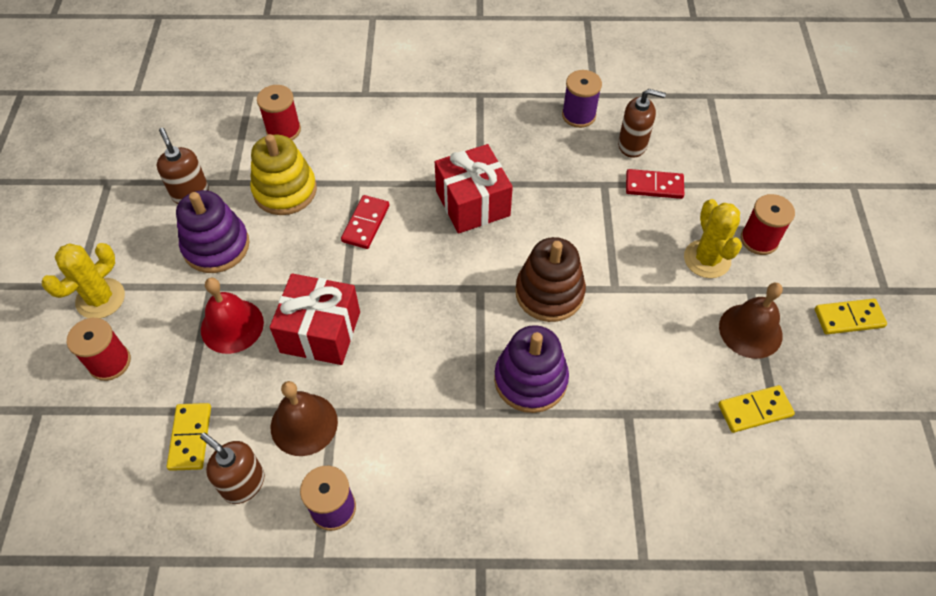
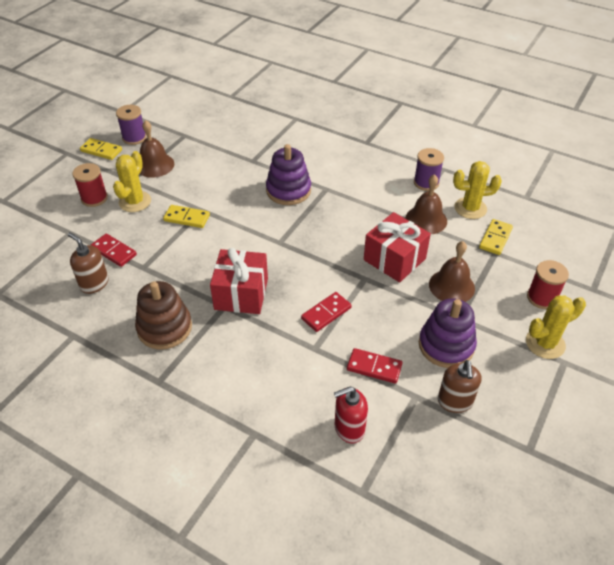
camera: 150 degrees left, 10 degrees down
(232, 326) = (451, 286): red bell -> brown bell
(243, 483) = (470, 208): brown soap dispenser -> yellow cactus
(283, 130) = (349, 428): red spool -> red soap dispenser
(285, 190) = (374, 367): yellow stacking toy -> red domino
(549, 293) = (241, 223): brown stacking toy -> brown stacking toy (164, 328)
(578, 115) = (104, 324): purple spool -> purple spool (134, 138)
(755, 410) = (192, 139): yellow domino -> yellow domino (187, 218)

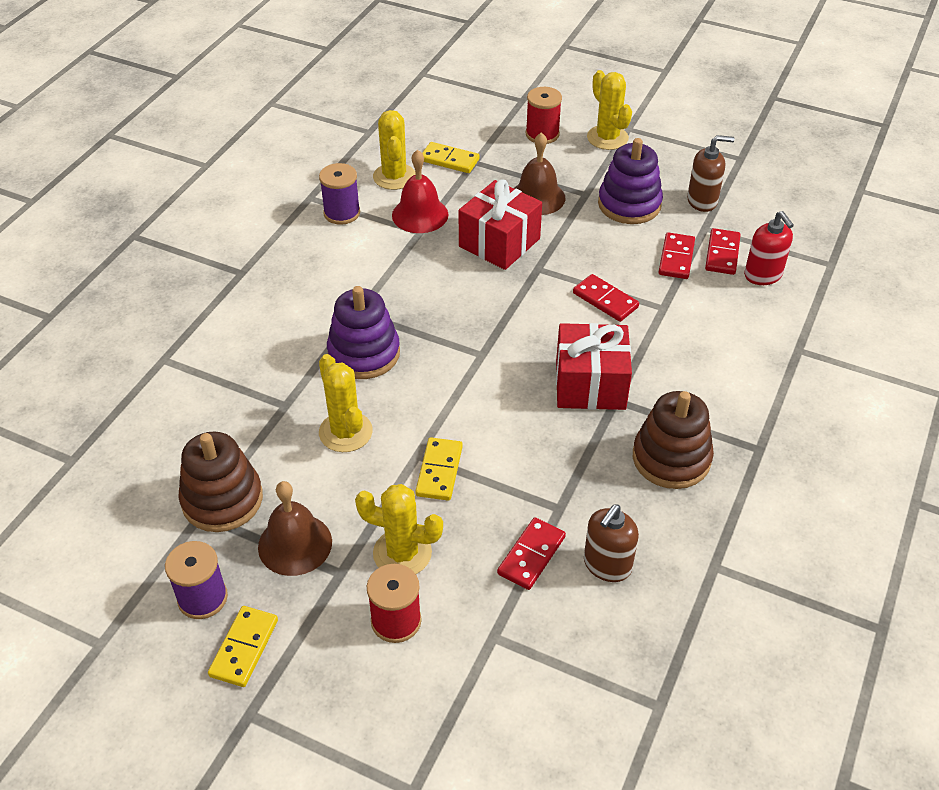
camera: 95 degrees left, 0 degrees up
(191, 141) = (222, 499): none -> brown stacking toy
(226, 182) = (345, 432): none -> yellow cactus
(379, 402) = (722, 254): none -> red domino
(426, 220) = (420, 214): brown bell -> red bell

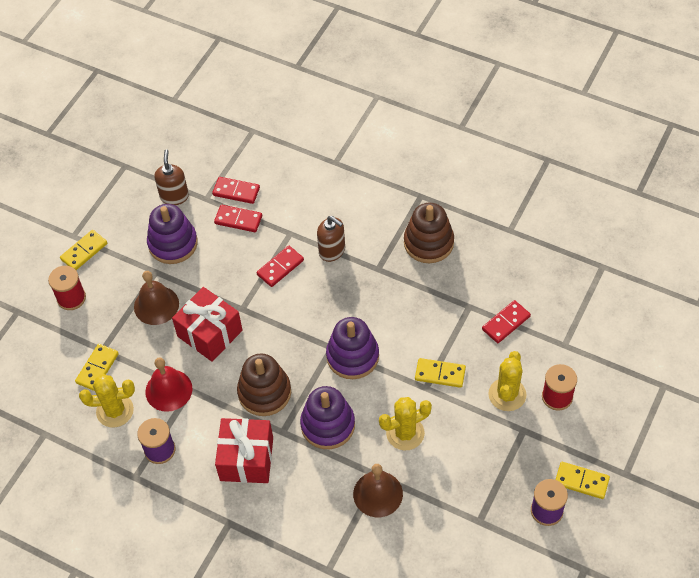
camera: 85 degrees left, 10 degrees up
(222, 499) = (466, 508): brown stacking toy -> brown stacking toy (264, 392)
(295, 544) = (502, 458): brown bell -> brown bell (378, 494)
(468, 375) = (352, 356): none -> purple stacking toy
(531, 555) = (506, 323): red domino -> red domino turned 75 degrees counterclockwise
(590, 384) = (363, 282): red gift -> red gift (246, 459)
(607, 138) = (84, 251): yellow cactus -> yellow domino
(607, 565) = (511, 284): brown soap dispenser -> brown soap dispenser (332, 251)
(763, 275) = (261, 171): red soap dispenser -> none

